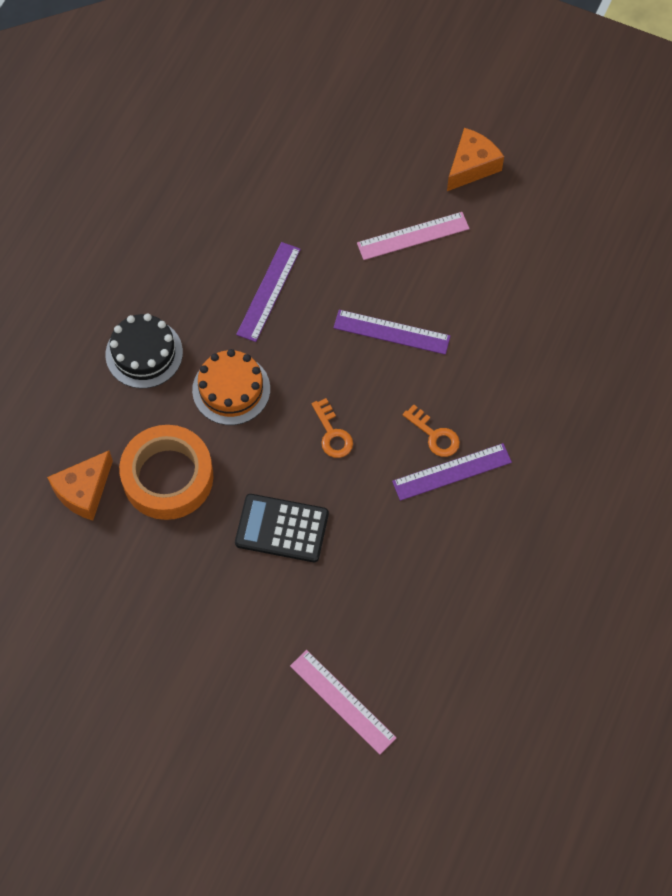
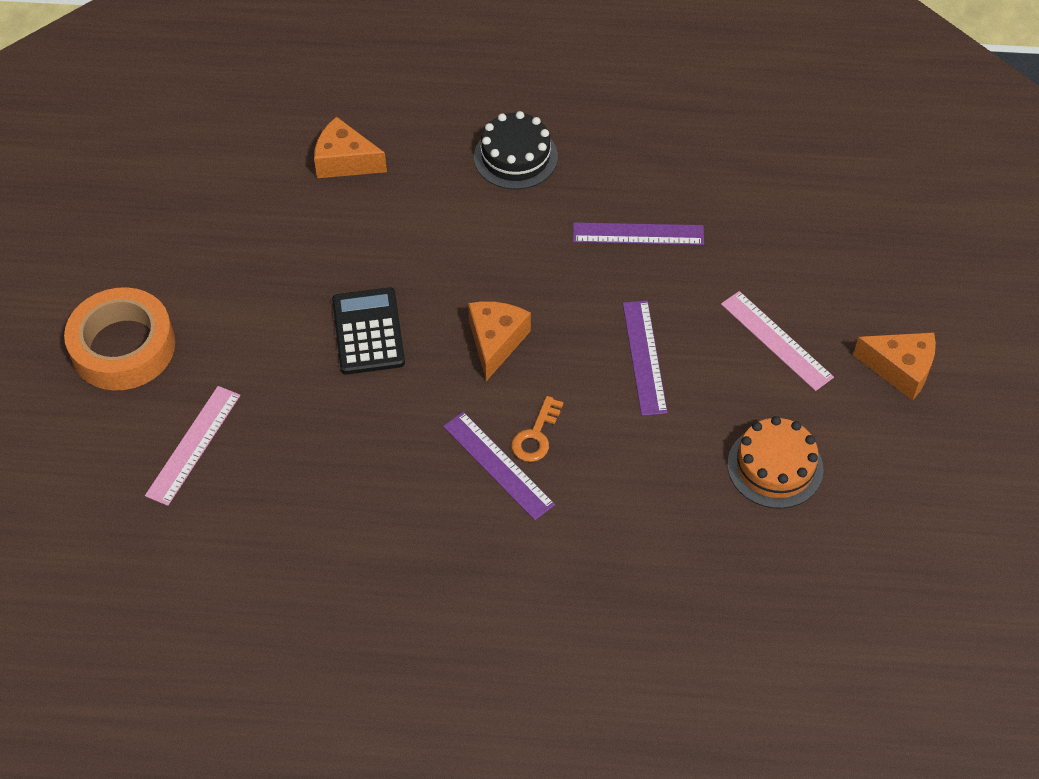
camera: 70 degrees right, 10 degrees down
(168, 477) = (387, 220): orange tape -> orange tape (123, 347)
(231, 389) = (508, 239): orange cake -> orange cake (775, 466)
(332, 434) = (495, 342): orange key -> orange cheese

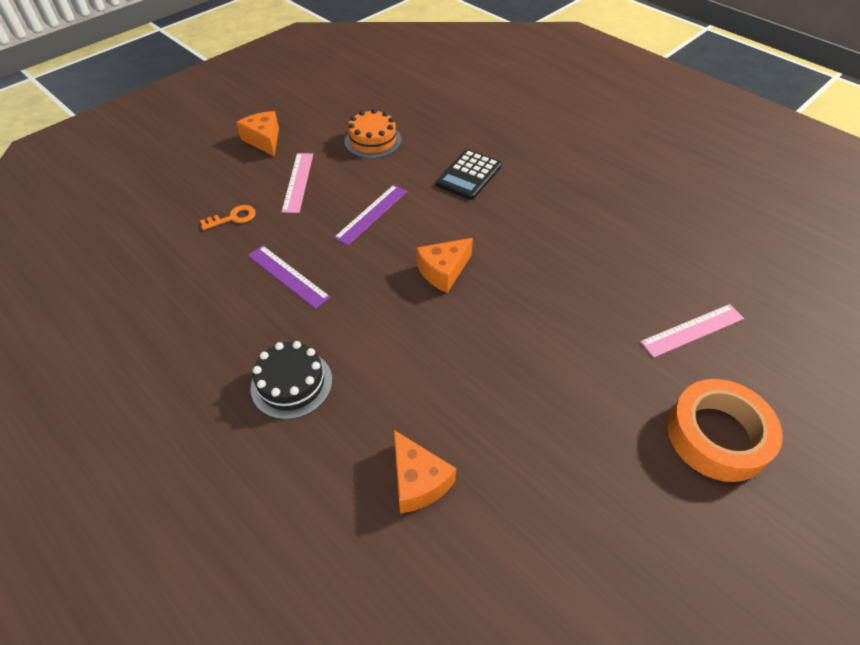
camera: 140 degrees left, 5 degrees down
(368, 332) = (518, 327): black calculator -> black calculator (469, 175)
(498, 465) = (506, 214): purple ruler -> none
(536, 436) = (472, 214): orange key -> orange key (233, 218)

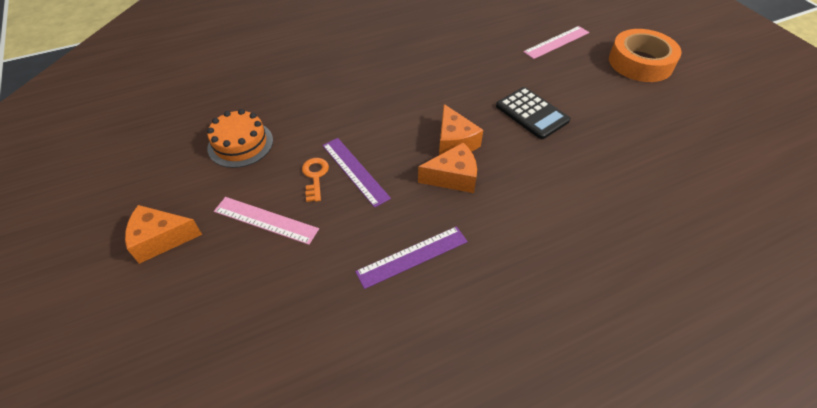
camera: 70 degrees left, 0 degrees up
(233, 218) = (290, 294): orange key -> orange key (315, 176)
(291, 383) = (556, 279): black cake -> none
(418, 481) = (667, 212): orange cheese -> orange cheese (453, 177)
(469, 175) = (341, 94): black calculator -> black calculator (532, 113)
(692, 330) = (556, 42): pink ruler -> pink ruler turned 60 degrees clockwise

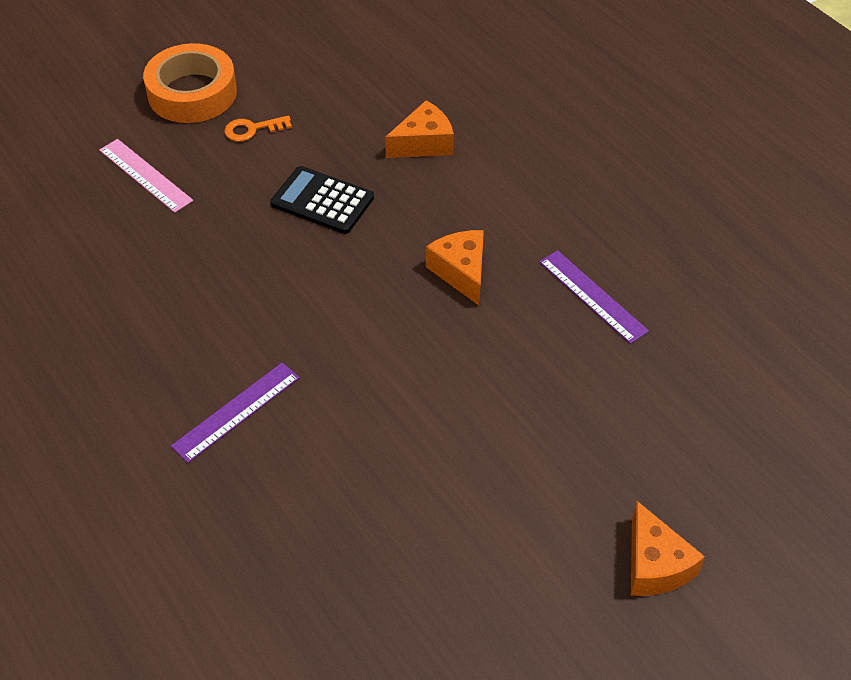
camera: 100 degrees left, 0 degrees up
(240, 144) = (456, 532): orange cake -> none
(265, 220) = (587, 453): pink ruler -> none
(315, 176) = (497, 418): orange key -> orange key (252, 129)
(355, 171) = (476, 375): purple ruler -> purple ruler (236, 411)
(454, 142) = (395, 276): orange cheese -> orange cheese (423, 143)
(532, 113) = (322, 201): black calculator -> black calculator turned 105 degrees counterclockwise

